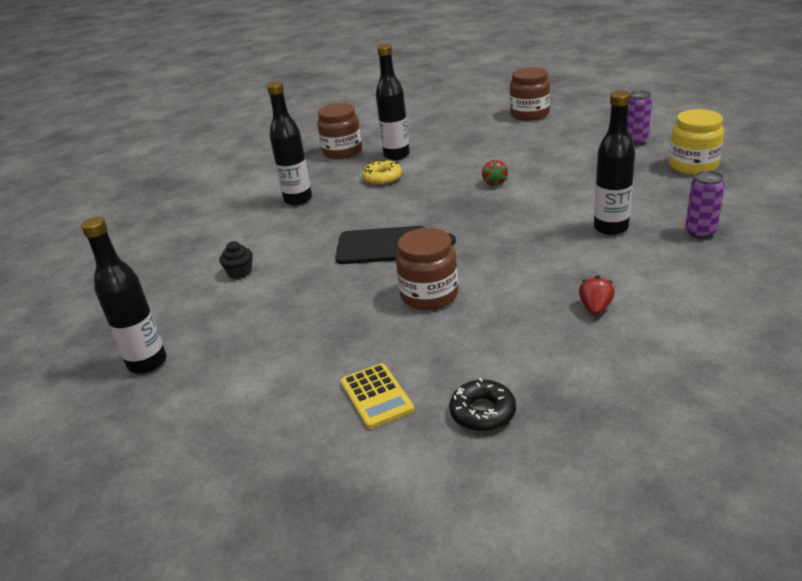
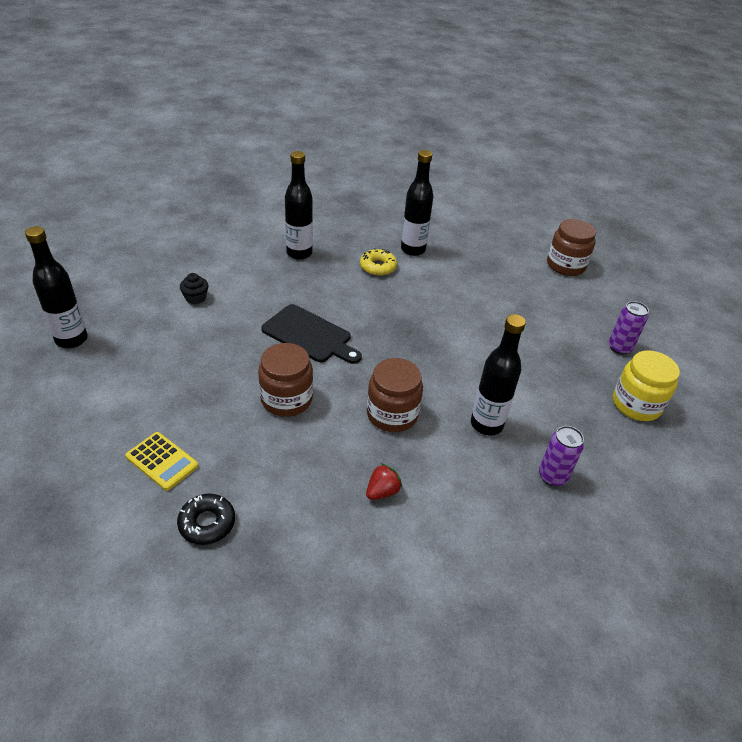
camera: 25 degrees right, 10 degrees up
(342, 152) = (379, 223): brown jar -> brown jar (392, 414)
(376, 396) = (162, 461): yellow calculator -> yellow calculator turned 60 degrees counterclockwise
(494, 182) = (453, 322): red strawberry -> none

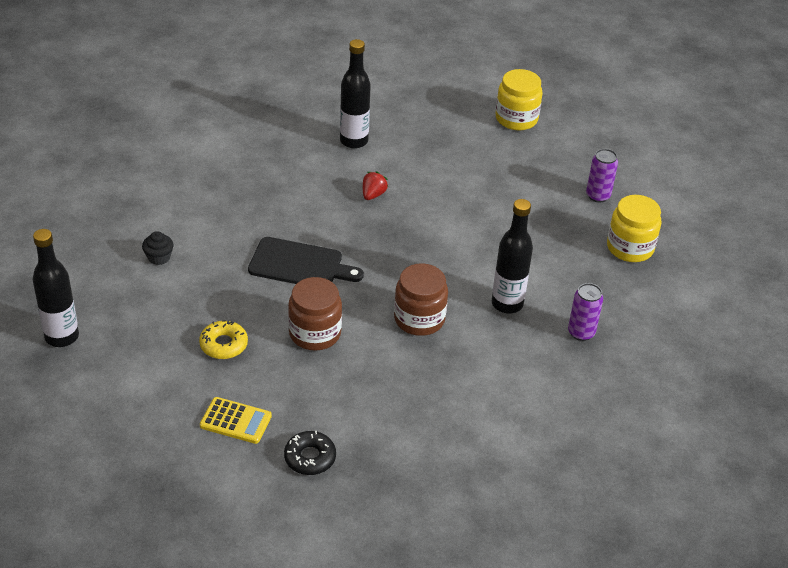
camera: 20 degrees left, 0 degrees up
(299, 253) = (236, 177): black bottle -> none
(378, 267) = (328, 171): yellow donut -> yellow donut (223, 345)
(382, 491) = (444, 388): red strawberry -> red strawberry (373, 195)
(565, 265) = (516, 119): brown jar -> yellow jar

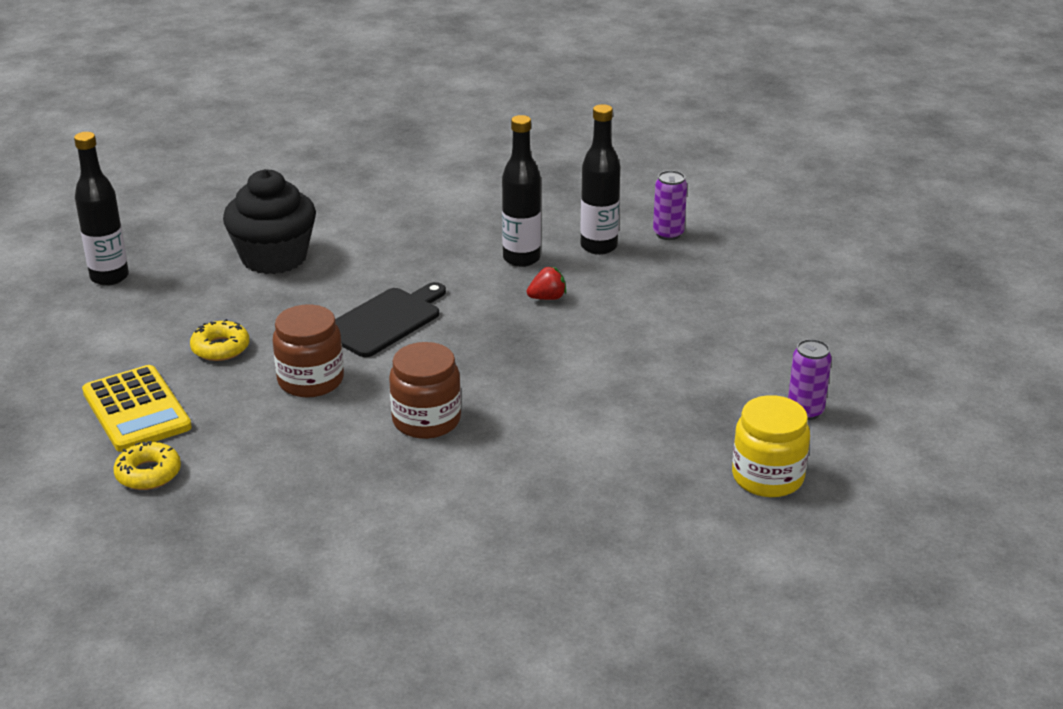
camera: 45 degrees right, 10 degrees down
(159, 257) = (274, 258): black cupcake -> black cupcake, size x2.48
(235, 421) = (136, 410): yellow calculator -> yellow calculator, size x1.54
(300, 265) = (385, 321): black cutting board -> black cutting board turned 105 degrees counterclockwise
(310, 457) = (148, 473): black donut -> yellow donut
(507, 304) = (538, 455): black bottle -> black bottle (521, 259)
(516, 119) = (815, 301): yellow jar -> none
(581, 332) = (579, 523): purple can -> purple can (668, 234)

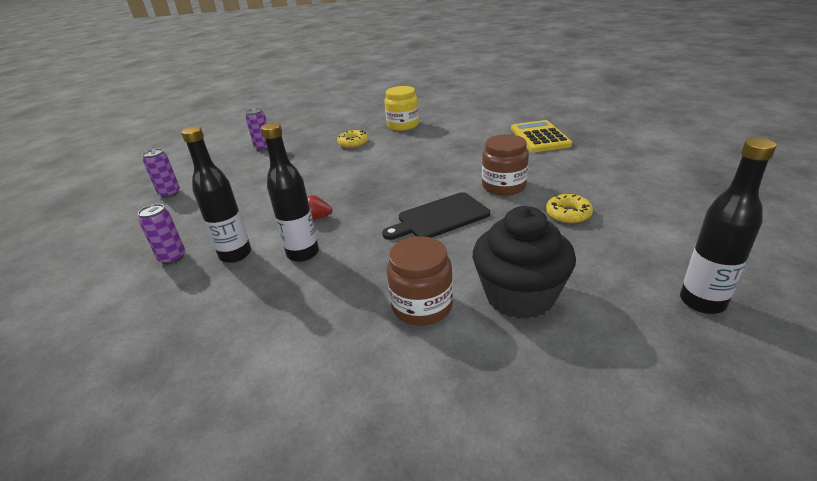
camera: 155 degrees left, 0 degrees up
(136, 410) = (621, 183): yellow calculator -> yellow calculator (539, 137)
(148, 473) = (602, 153): yellow donut -> yellow donut (353, 143)
(426, 420) = (443, 161): brown jar -> brown jar (422, 306)
(767, 477) = (312, 130): yellow jar -> yellow jar (403, 125)
(818, 300) = (169, 193): none -> purple can

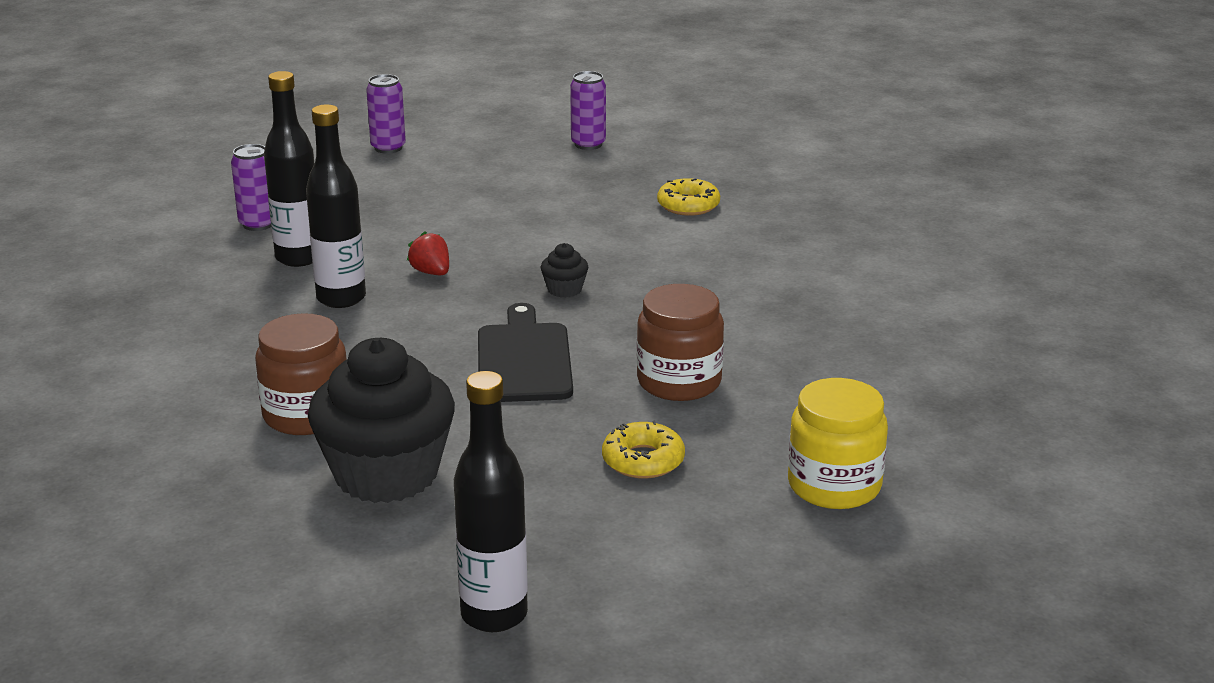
camera: 50 degrees right, 5 degrees down
(386, 189) = (564, 290): none -> black cupcake
(403, 125) = (815, 219): yellow jar -> yellow jar (834, 486)
(440, 217) = (524, 359): black cutting board -> black cutting board turned 60 degrees clockwise
(539, 137) = (925, 363): yellow calculator -> none

